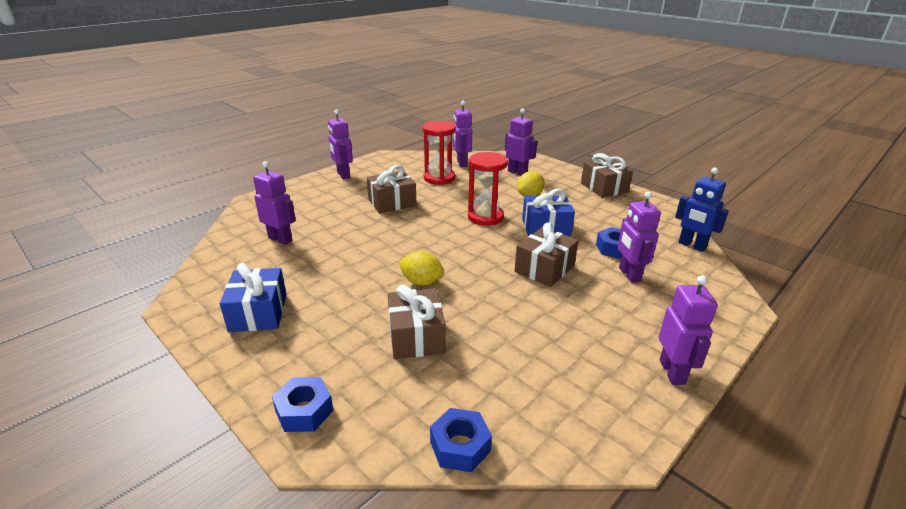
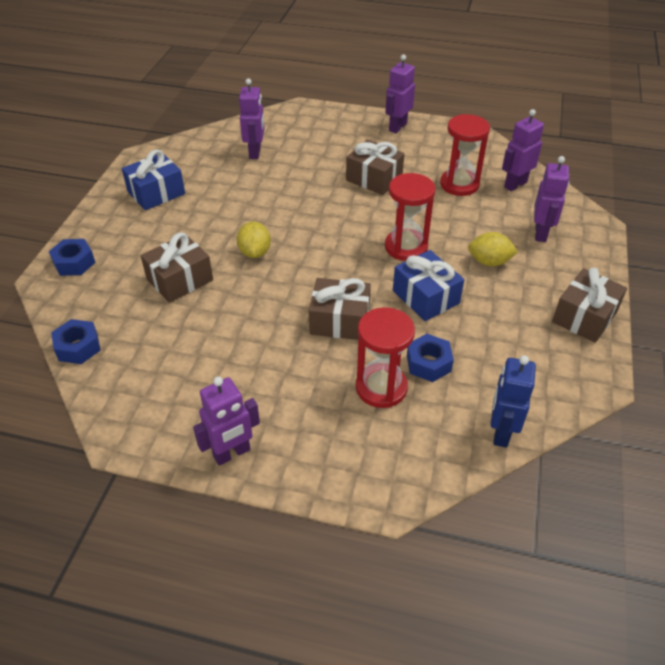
camera: 60 degrees right, 15 degrees up
(629, 274) = (381, 387): purple robot -> red hourglass

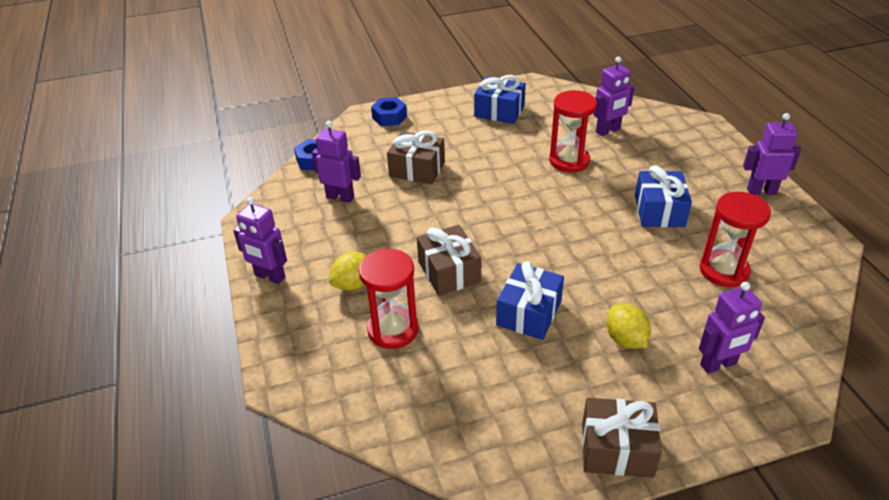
camera: 60 degrees right, 5 degrees down
(255, 252) = (484, 189): yellow lemon -> yellow lemon (354, 284)
(374, 178) = (659, 211): brown gift -> blue gift
(406, 247) = (584, 272): red hourglass -> red hourglass (569, 161)
(428, 363) = (445, 349): blue nut -> none
(500, 432) = (399, 433): blue robot -> none
(515, 184) = (779, 313): purple robot -> purple robot (340, 197)

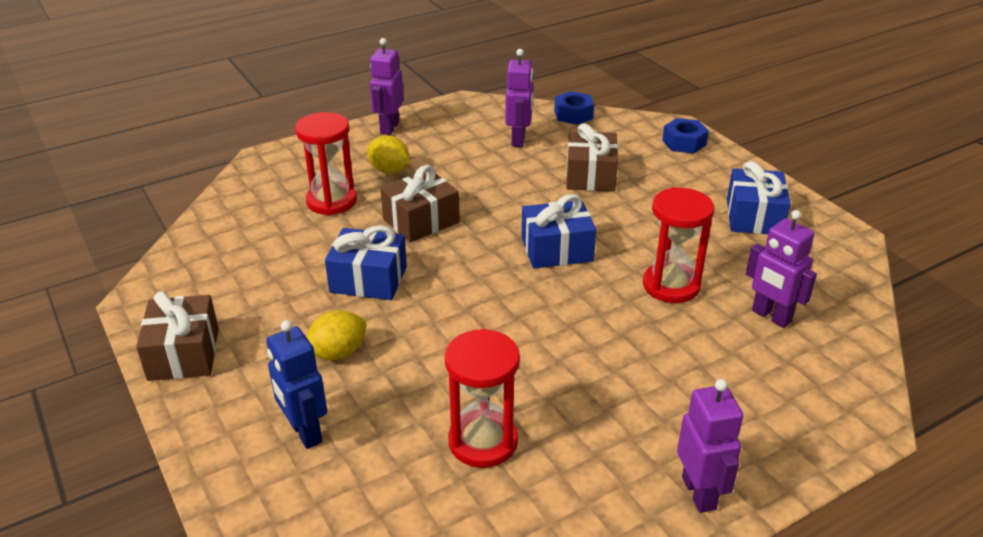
camera: 75 degrees right, 5 degrees down
(659, 211) = (594, 375): blue gift -> blue gift (557, 249)
(718, 365) = (305, 432): purple robot -> blue robot

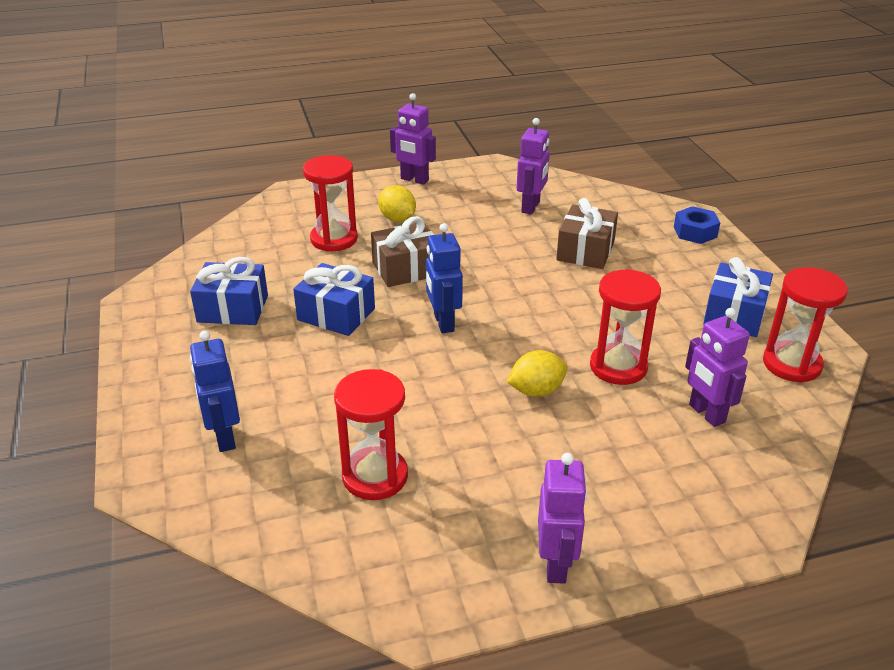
camera: 15 degrees right, 0 degrees up
(184, 354) = (153, 351): brown gift -> none
(338, 353) = (281, 374): yellow lemon -> yellow lemon (536, 391)
(389, 128) = (414, 180): purple robot -> purple robot turned 90 degrees counterclockwise
(483, 270) = (443, 323): none -> blue robot
(557, 249) = (521, 315): blue gift -> blue gift (233, 309)
(573, 114) = (595, 190): blue nut -> none
(824, 255) = (792, 364): none -> red hourglass

